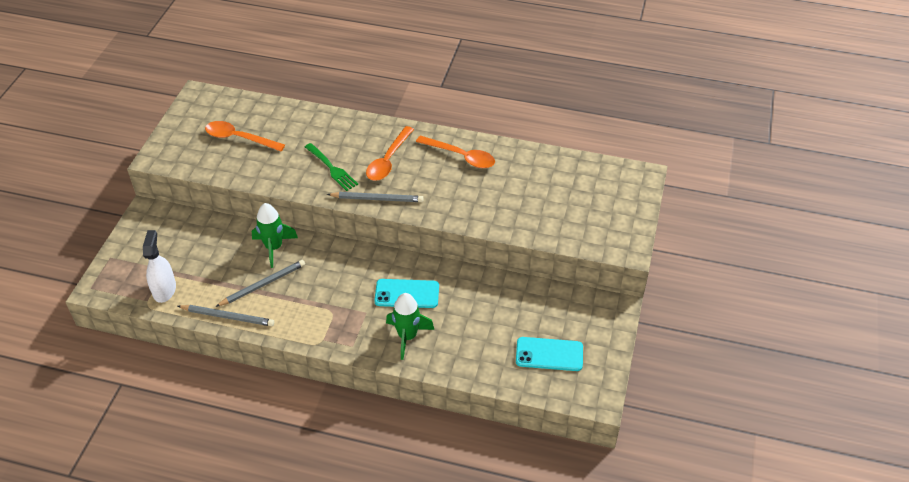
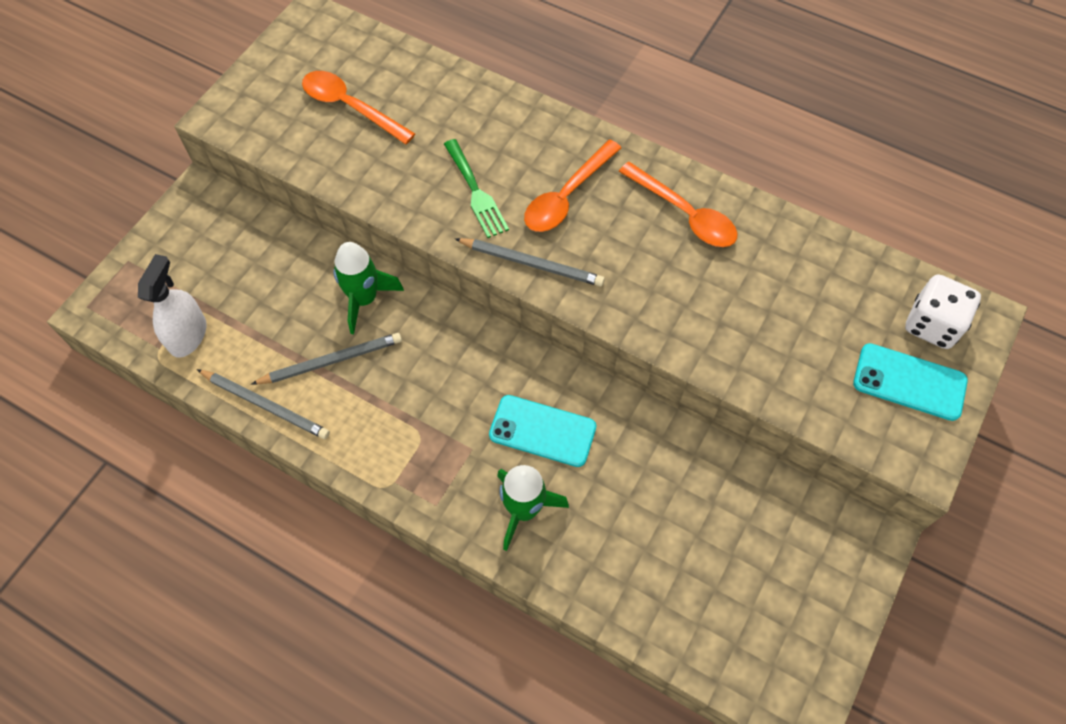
camera: 15 degrees right, 15 degrees up
(549, 354) = (741, 602): turquoise phone -> turquoise phone (909, 382)
(617, 184) = (932, 325): none -> white dice

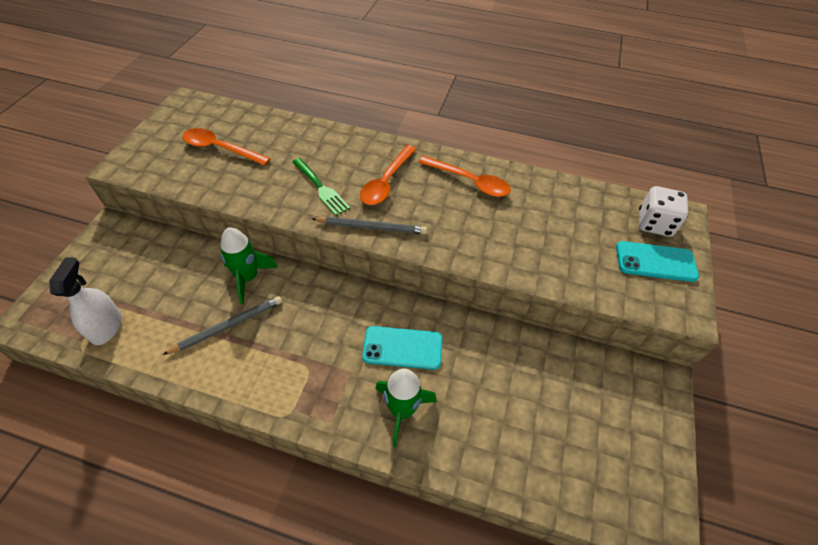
camera: 15 degrees left, 10 degrees down
(265, 405) = (177, 369): grey pencil -> none

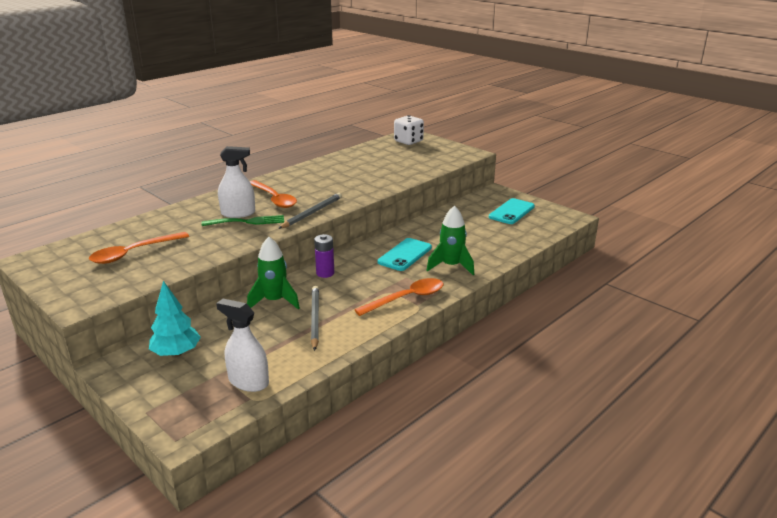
camera: 60 degrees left, 25 degrees down
(139, 254) = (176, 353): none -> turquoise tree
(321, 292) = (325, 273): none -> purple battery
(336, 172) = (238, 213): none -> white spray bottle
(469, 182) = (311, 175): orange spoon -> orange spoon (406, 298)
(655, 262) = (434, 149): turquoise phone -> turquoise phone (511, 212)

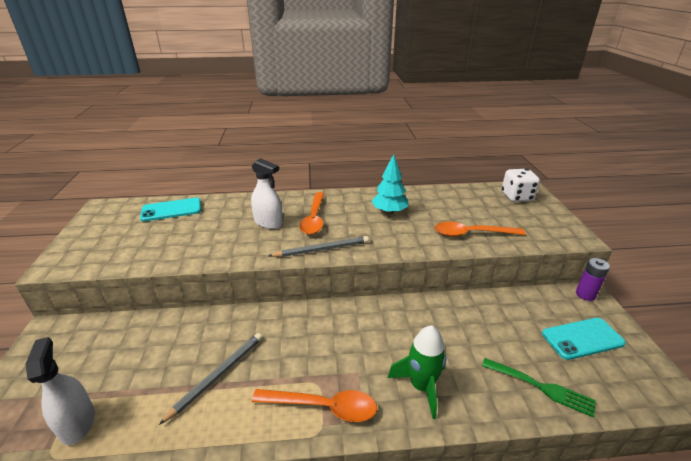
camera: 40 degrees right, 5 degrees up
(134, 253) = (153, 231): orange spoon -> orange spoon (472, 234)
(176, 353) = (91, 345): turquoise tree -> turquoise tree (389, 212)
(247, 222) = (262, 235): green fork -> green fork (541, 387)
(274, 301) = (218, 330): green rocket -> none
(325, 273) = (294, 319): purple battery -> purple battery (585, 294)
(405, 255) = (390, 338): turquoise phone -> turquoise phone (171, 210)

